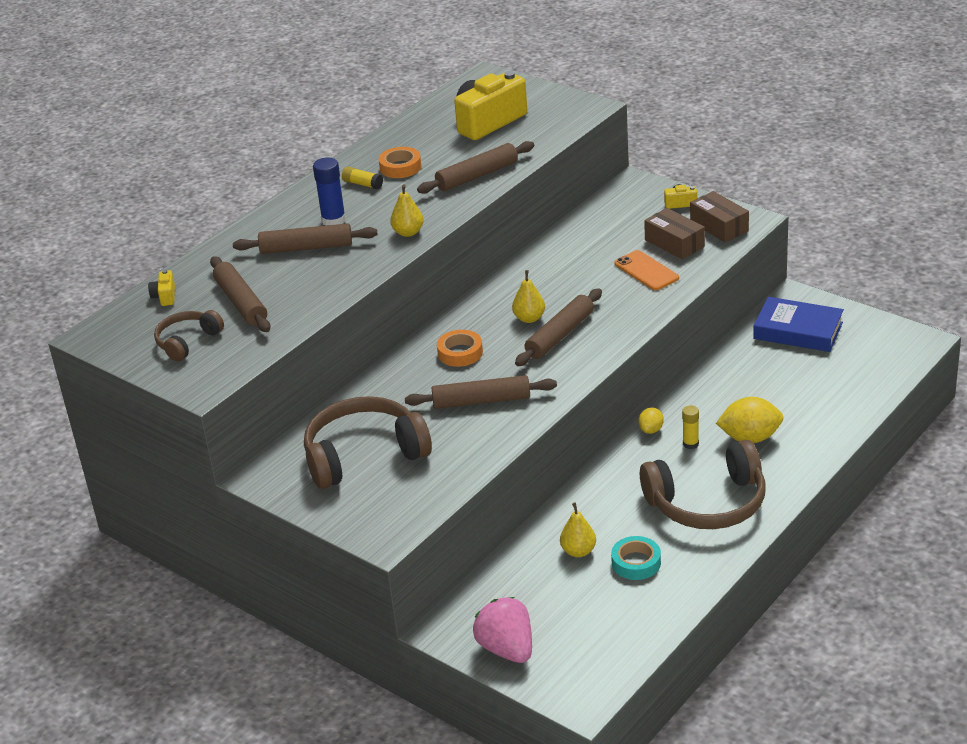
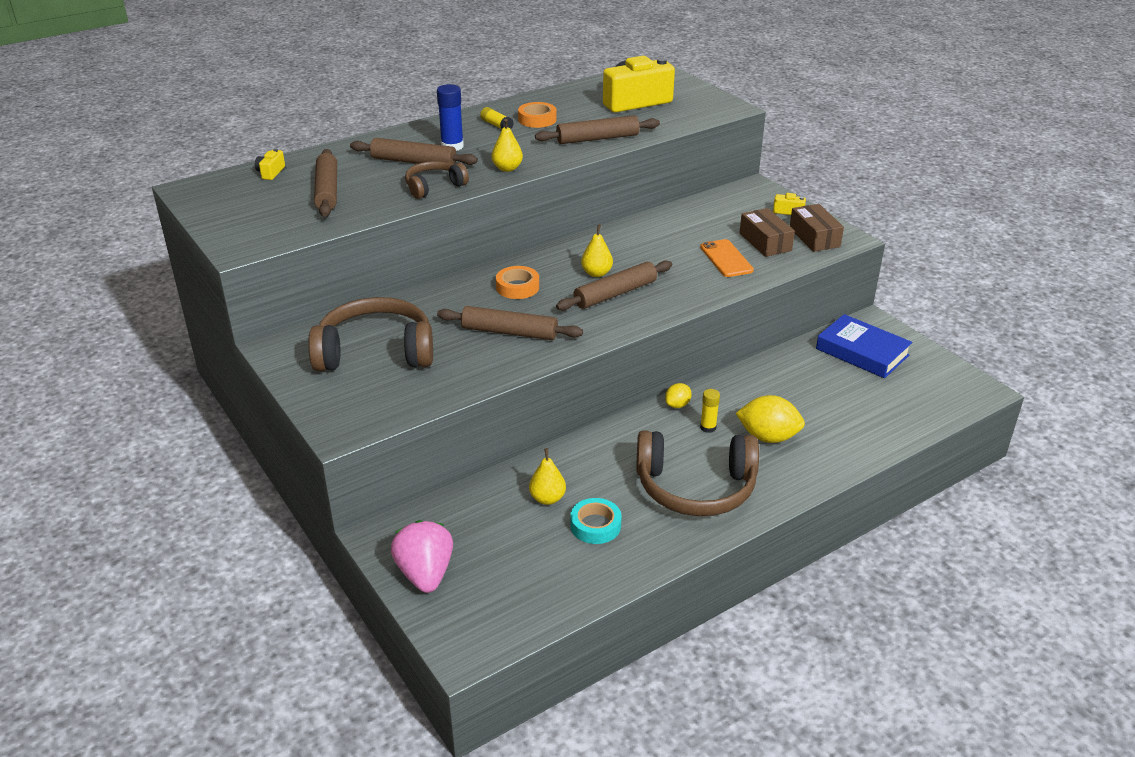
camera: 15 degrees right, 0 degrees up
(187, 341) = (259, 210): brown headphones -> brown headphones (434, 187)

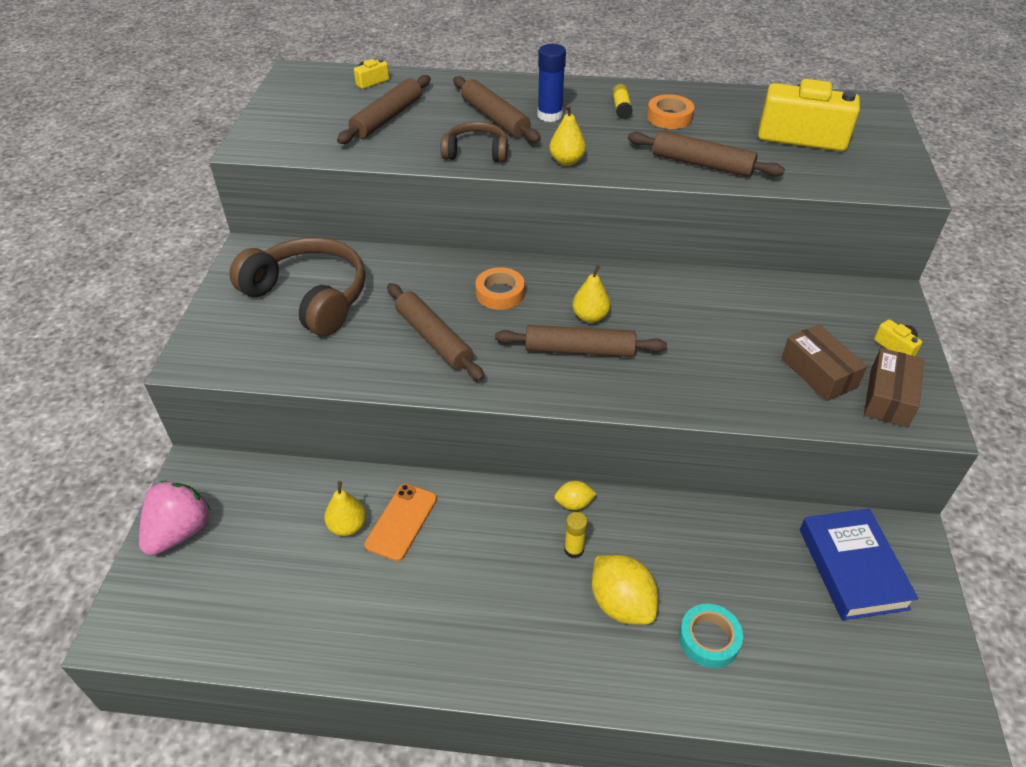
camera: 40 degrees right, 10 degrees up
(595, 525) = (352, 585): turquoise tape -> turquoise tape (709, 639)
(695, 487) = (483, 610): brown headphones -> none
(726, 259) = (746, 370): orange phone -> orange phone (401, 521)
(765, 242) = (818, 372): brown box -> brown box turned 45 degrees counterclockwise

